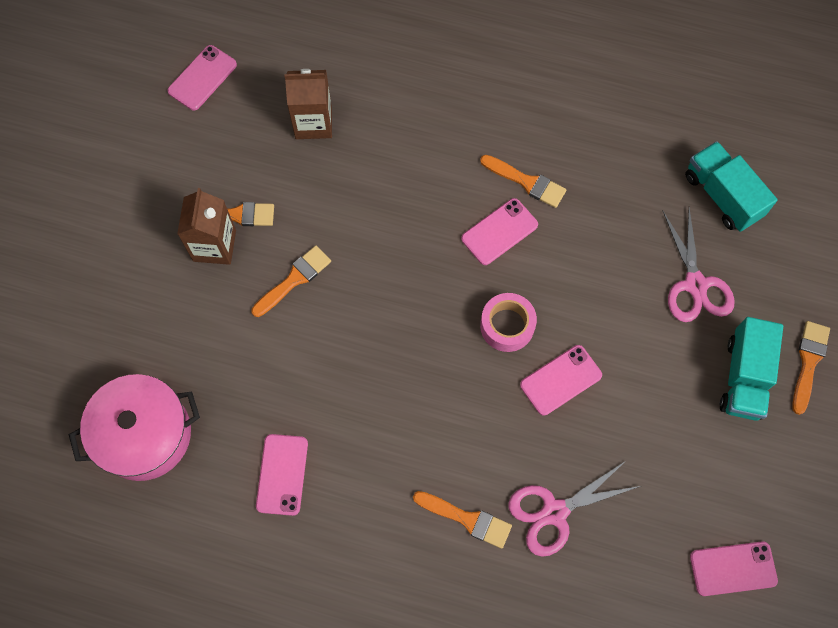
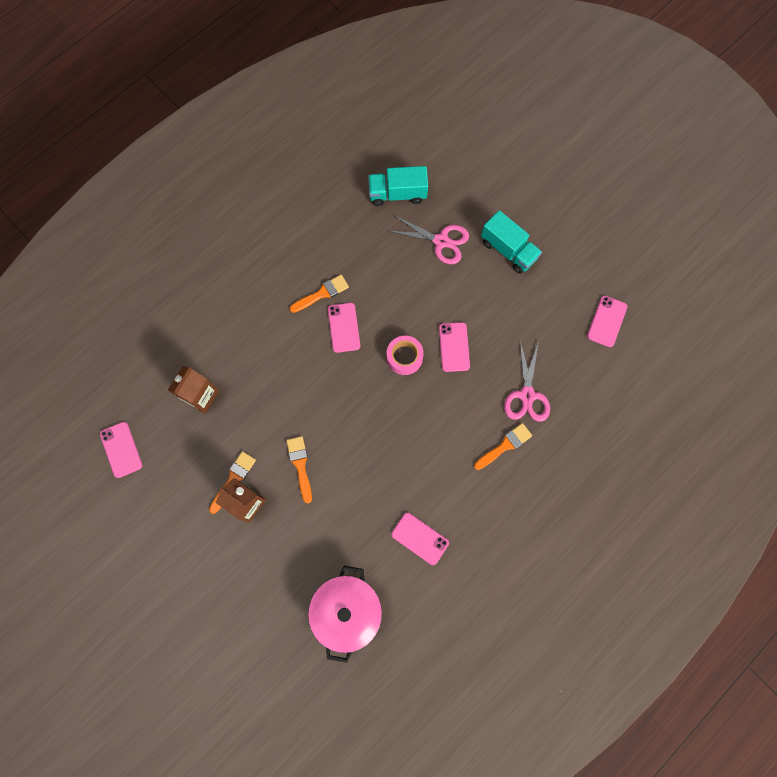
camera: 60 degrees left, 5 degrees up
(808, 362) = (519, 212): orange brush -> none

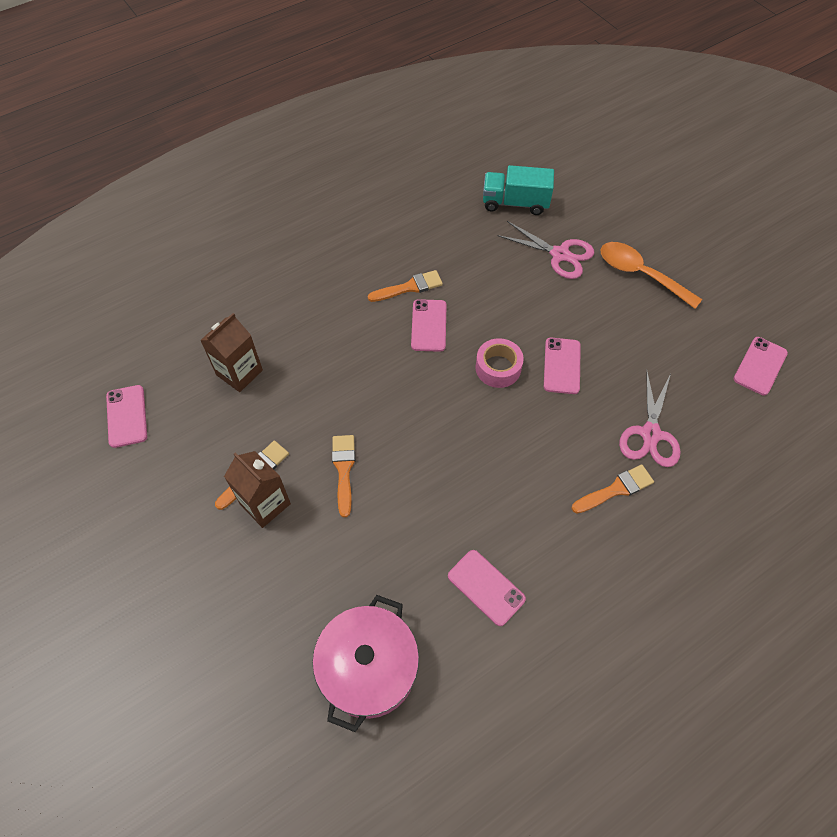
camera: 10 degrees right, 15 degrees down
(508, 250) = (640, 274): turquoise truck -> orange spoon

